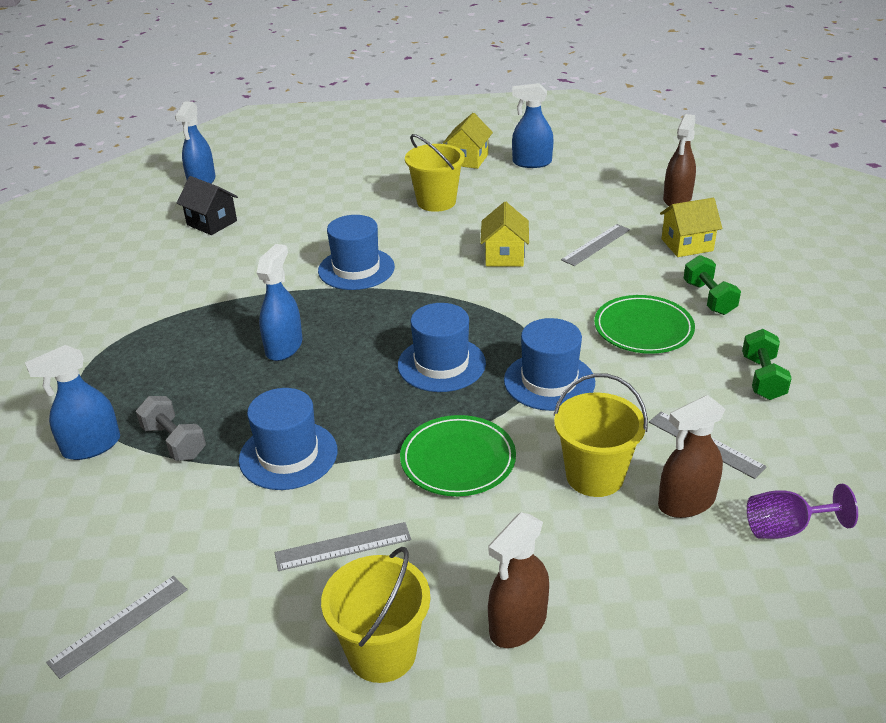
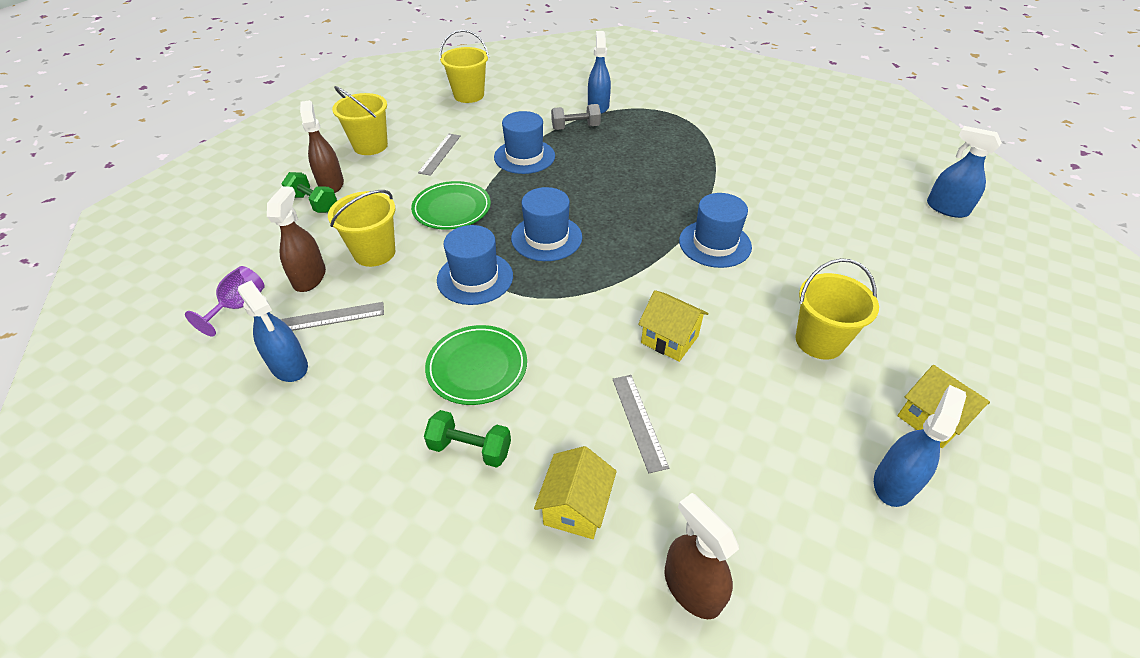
camera: 120 degrees right, 10 degrees up
(119, 625) = (469, 95): grey ruler -> yellow bucket
(212, 223) = (851, 195): black house -> none
(284, 347) = (633, 182): blue spray bottle -> blue spray bottle (289, 366)
(762, 378) = (343, 400): green dumbbell -> green dumbbell (313, 203)

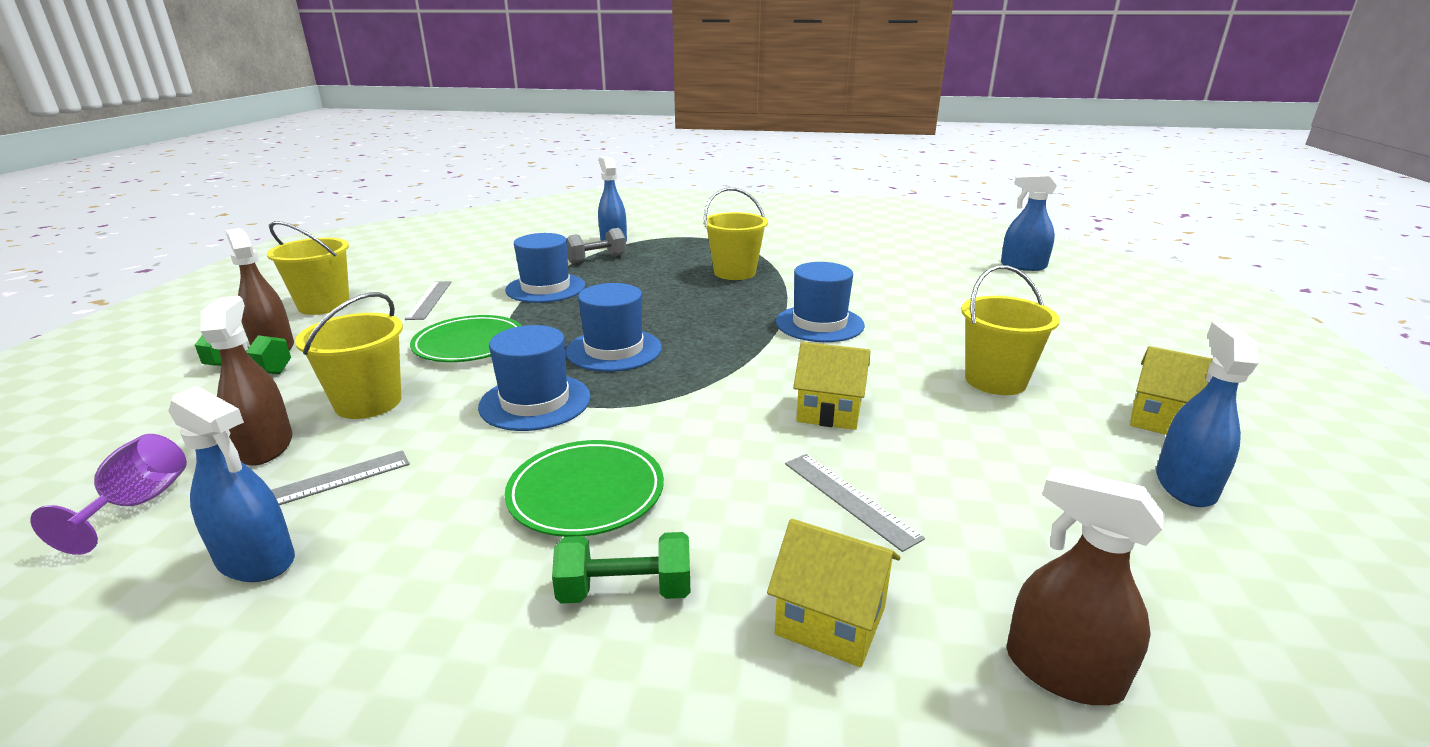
camera: 20 degrees left, 20 degrees down
(469, 95) = (447, 250): yellow bucket -> yellow bucket (735, 273)
(575, 507) = (830, 621): yellow house -> yellow house turned 60 degrees counterclockwise

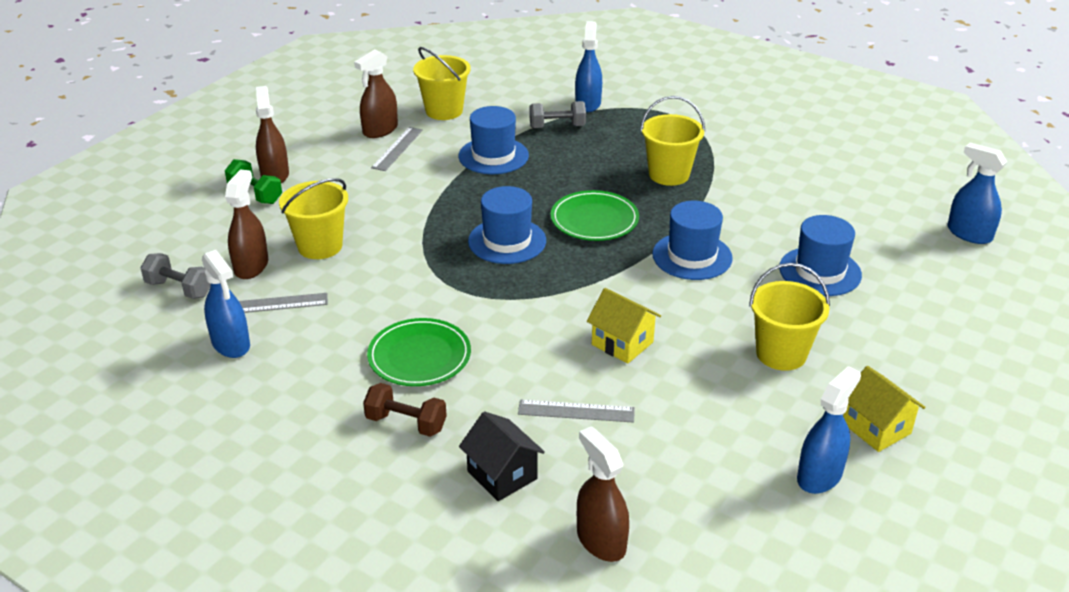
camera: 25 degrees right, 10 degrees up
(138, 504) = (179, 289): purple goblet -> grey dumbbell
(324, 305) = (319, 136): yellow bucket -> yellow bucket (444, 111)
(400, 289) = (380, 130): none -> brown spray bottle
(469, 344) = (406, 207): green plate -> green plate (594, 220)
(535, 402) = (425, 276): blue hat -> blue hat (820, 271)
(625, 591) = (406, 423): green dumbbell -> brown dumbbell
(830, 621) = (502, 475): yellow house -> black house
(849, 499) = (576, 411): grey ruler -> grey ruler turned 75 degrees counterclockwise

